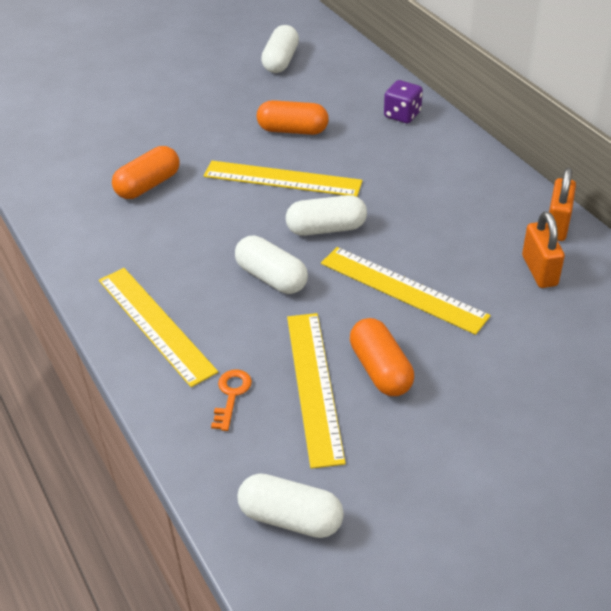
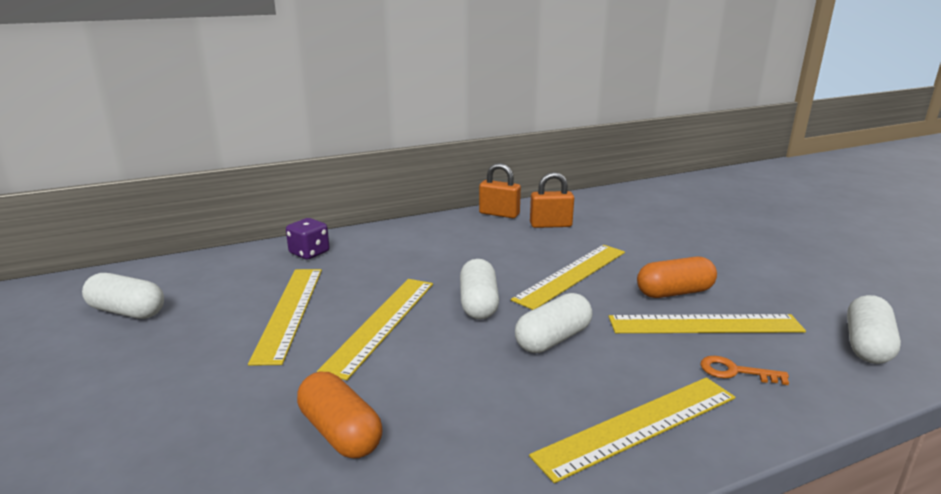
camera: 85 degrees left, 20 degrees down
(293, 130) = (289, 312): orange capsule -> yellow ruler

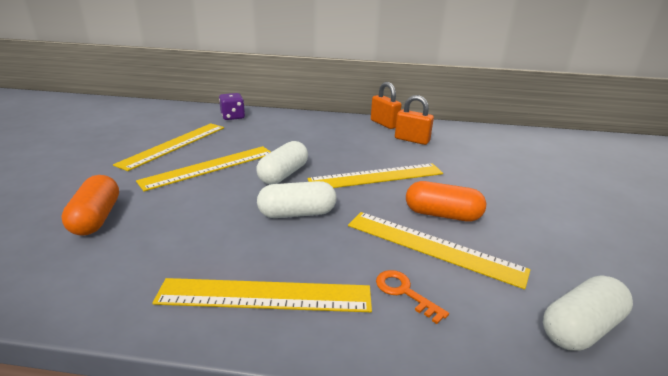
camera: 30 degrees right, 5 degrees up
(127, 311) = (106, 122): white capsule -> none

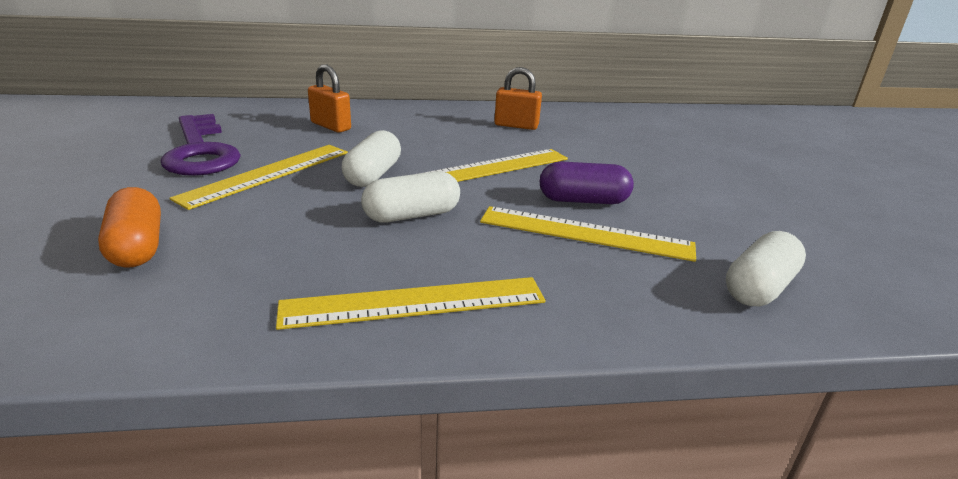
camera: 15 degrees left, 0 degrees up
(174, 145) = (200, 152): yellow ruler -> purple key
(233, 117) = (267, 112): purple dice -> none
(384, 124) = (475, 110): orange padlock -> orange padlock (331, 126)
(404, 292) = (572, 279): orange key -> none
(442, 215) = (583, 201): orange capsule -> purple capsule

